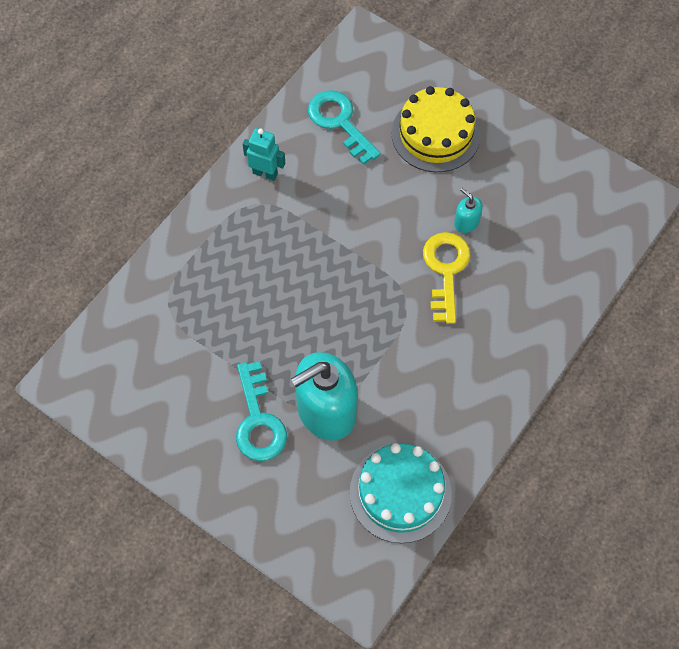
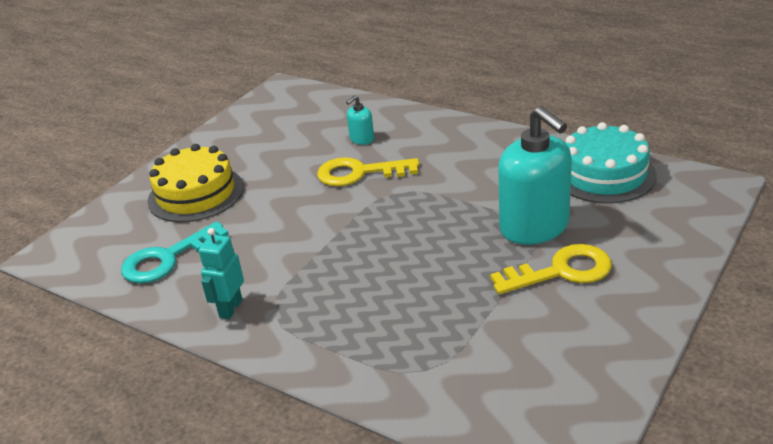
camera: 90 degrees left, 30 degrees down
(258, 421) = (562, 271): turquoise key -> yellow key
(466, 222) = (304, 167): turquoise soap dispenser -> turquoise soap dispenser (361, 139)

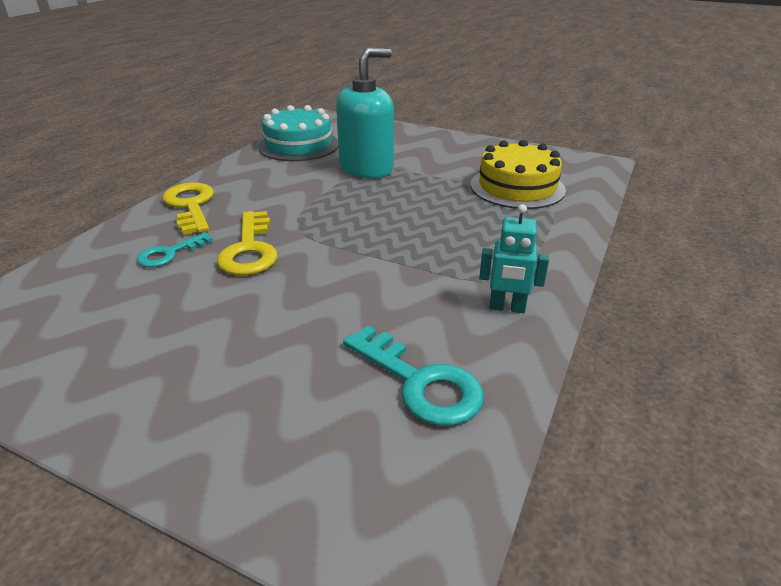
camera: 100 degrees left, 0 degrees up
(196, 194) = (250, 387): yellow cake -> yellow cake (517, 187)
(361, 139) = (169, 254): turquoise soap dispenser -> turquoise key
(562, 271) = (422, 161): yellow key -> yellow key (190, 205)

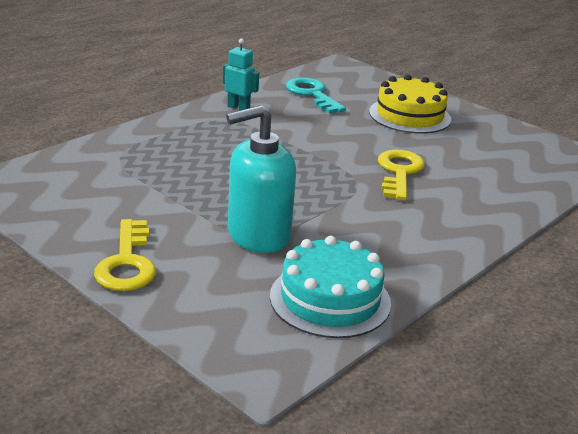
camera: 165 degrees left, 5 degrees down
(169, 254) = (465, 182): turquoise key -> none
(190, 205) = (461, 226): yellow key -> yellow key (127, 263)
(517, 187) = (122, 176): yellow cake -> yellow cake (409, 115)

